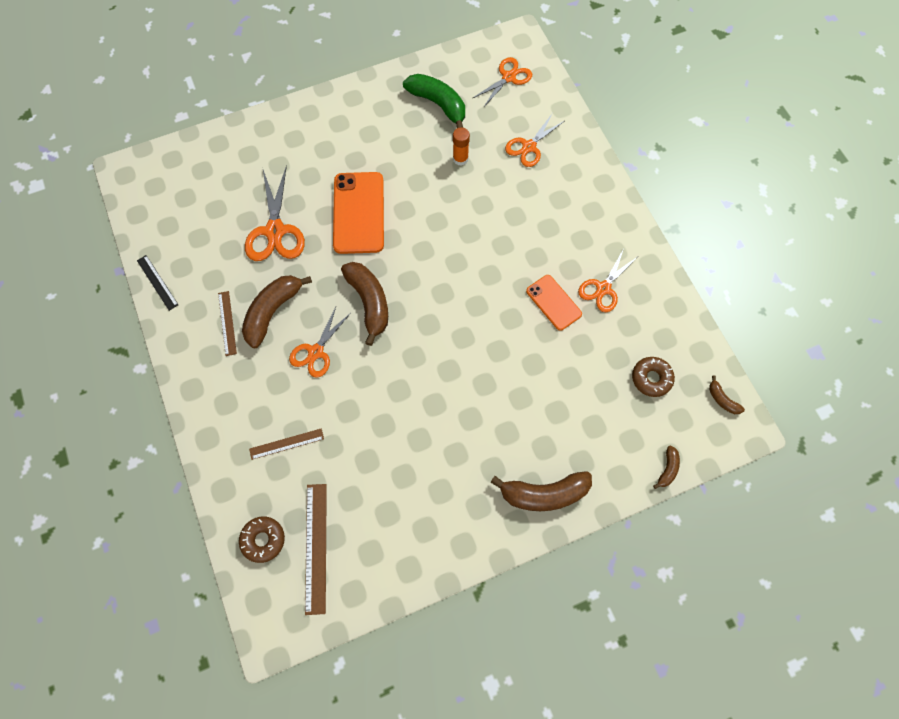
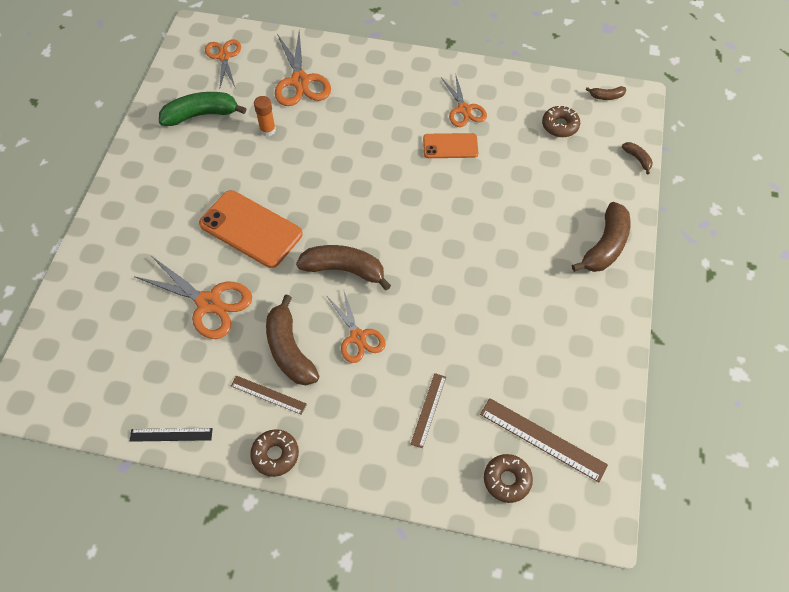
camera: 55 degrees left, 10 degrees down
(183, 360) = (275, 455): none -> brown donut
(529, 147) = (300, 81): orange scissors -> orange scissors, size x1.51

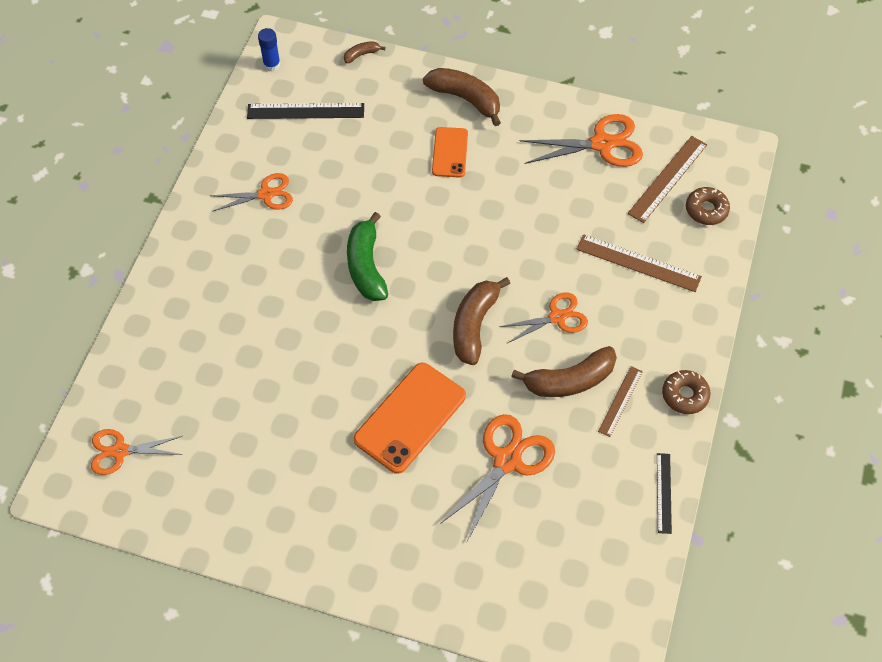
camera: 85 degrees left, 0 degrees up
(201, 115) = (221, 477): green banana -> green banana (366, 266)
(268, 130) = (261, 399): orange glue stick -> none
(300, 81) = (185, 361): orange scissors -> orange scissors (602, 144)
(428, 410) = (638, 263): brown ruler -> brown ruler, size x1.63
(450, 146) = (318, 213): orange phone -> orange phone (450, 152)
(560, 125) = (305, 111): brown donut -> black ruler
(606, 96) = (272, 65): brown banana -> blue glue stick

